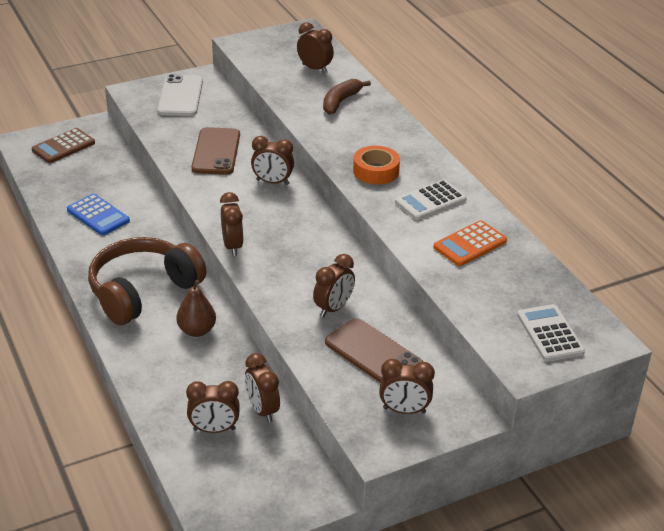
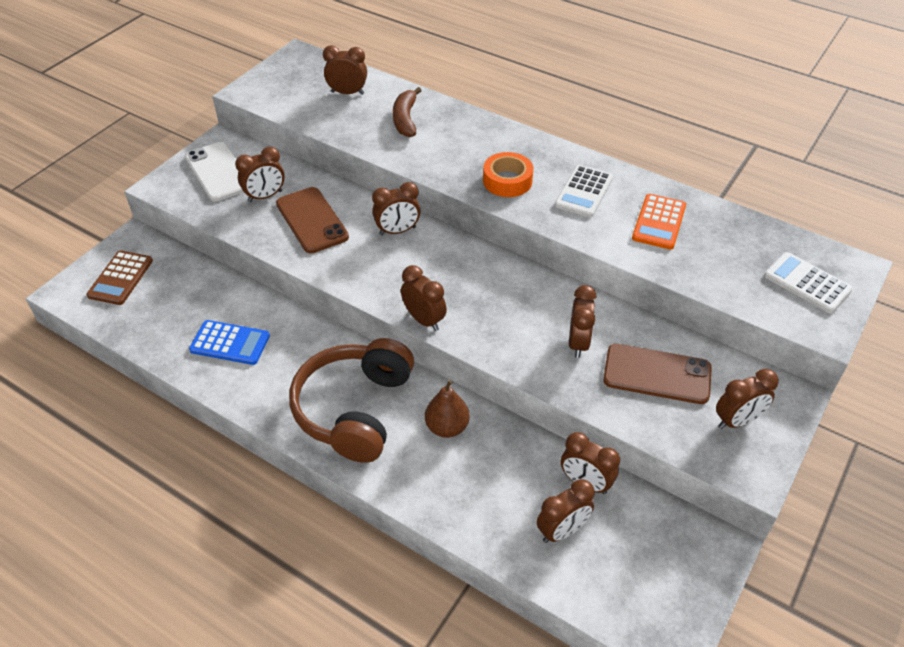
camera: 30 degrees left, 10 degrees up
(198, 124) = (265, 196): none -> brown clock

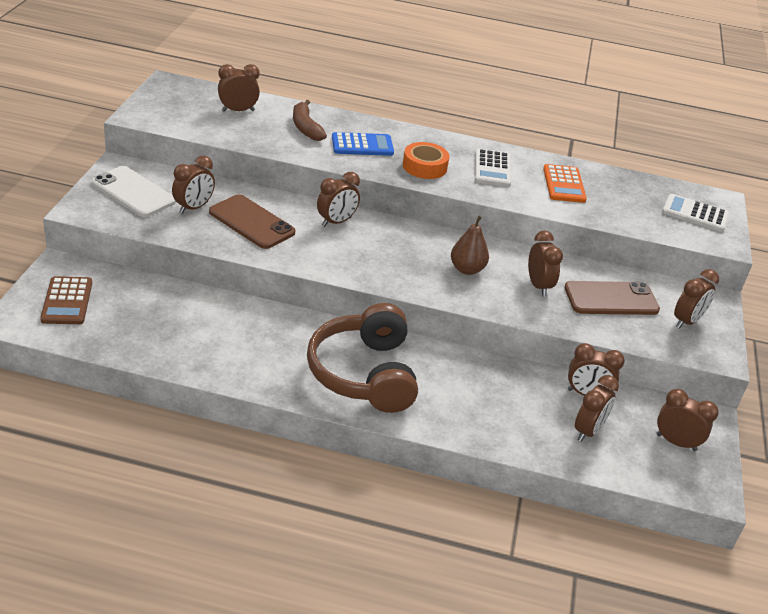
camera: 25 degrees left, 10 degrees down
(230, 343) = (215, 340): blue calculator -> blue calculator (362, 145)
(424, 320) = (401, 286): brown clock -> brown clock (676, 442)
(447, 427) = (452, 373): brown pear -> brown pear (467, 269)

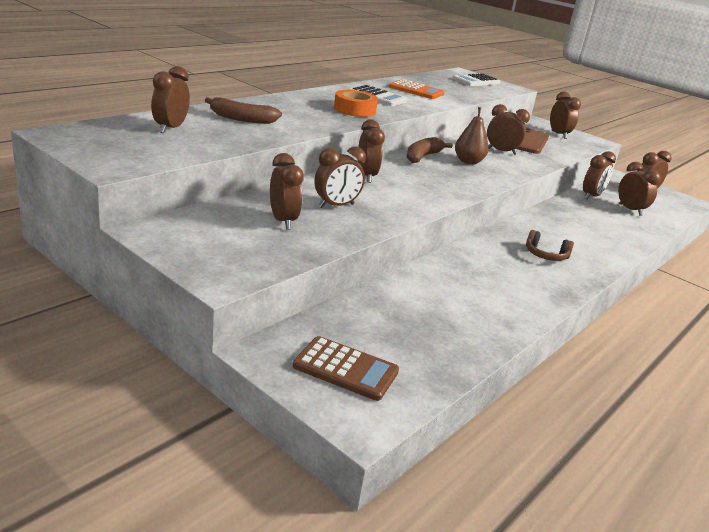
camera: 60 degrees left, 10 degrees down
(133, 192) = (217, 240): white phone -> none
(251, 222) = (336, 206): brown phone -> brown clock
(362, 145) = (298, 114): blue calculator -> none
(364, 373) = (545, 255): brown headphones -> brown headphones, size x0.42
(437, 240) = (422, 157): none -> brown banana

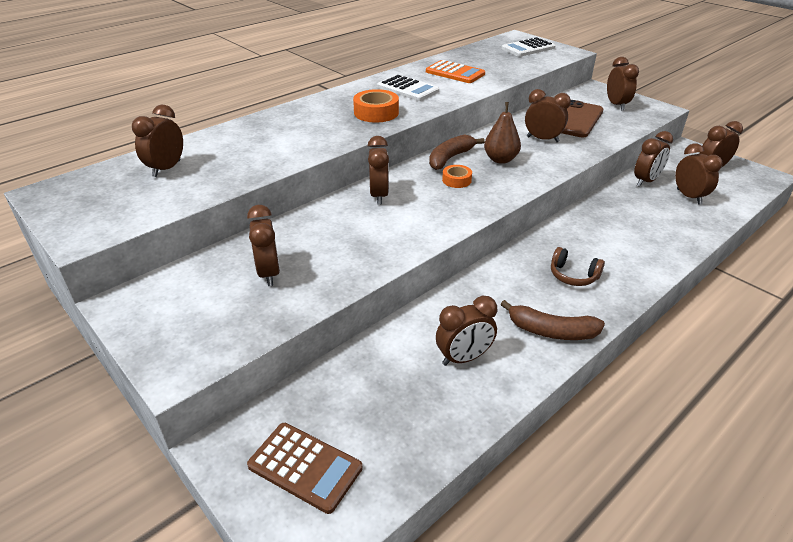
camera: 10 degrees right, 10 degrees up
(241, 119) = (247, 144): brown banana -> brown banana (551, 331)
(336, 206) = (333, 244): brown clock -> brown clock (464, 358)
(433, 172) = (456, 180): none -> orange tape

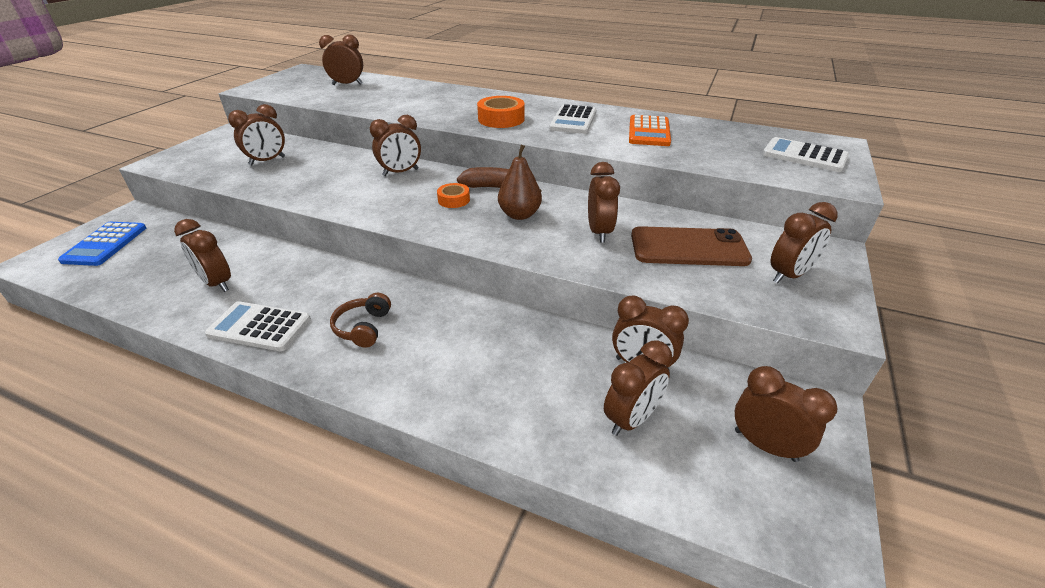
camera: 65 degrees right, 0 degrees up
(305, 467) = (105, 244): brown calculator -> blue calculator
(551, 331) = (259, 327): brown banana -> white calculator

